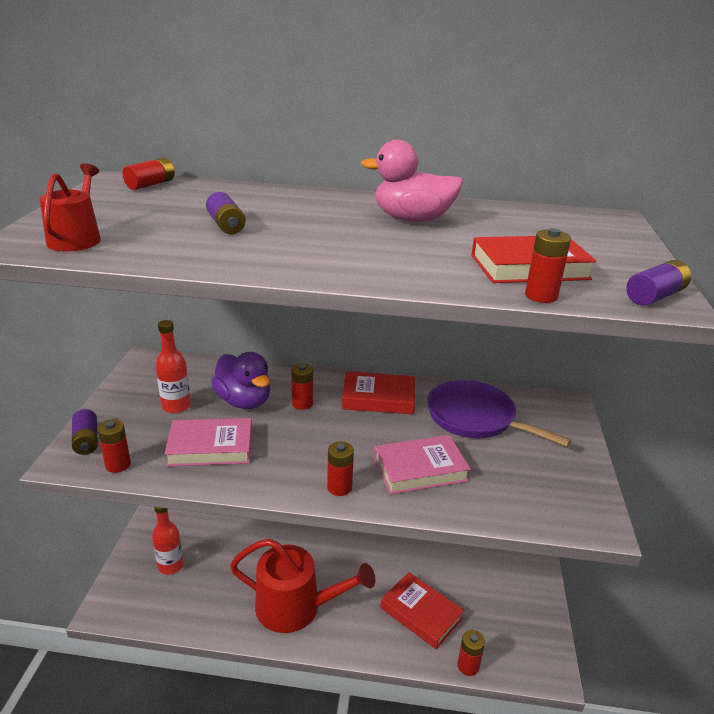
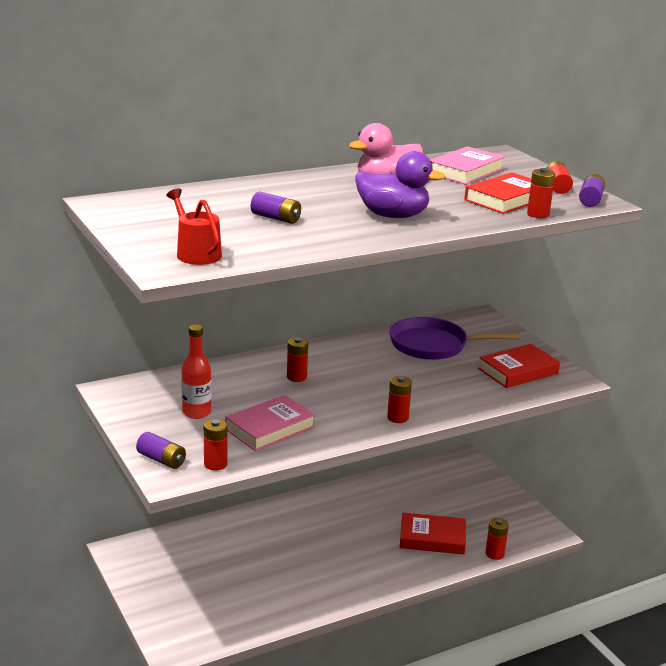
camera: 35 degrees left, 5 degrees down
(151, 184) = (140, 200): red battery -> red battery (557, 187)
(170, 566) = (193, 597): red bottle -> none
(244, 401) = (247, 391): purple duck -> purple duck (393, 216)
(296, 607) = (335, 576): red watering can -> none
(378, 398) = (348, 354): red book -> red book (518, 371)
(420, 469) = (436, 389): pink book -> pink book (465, 171)

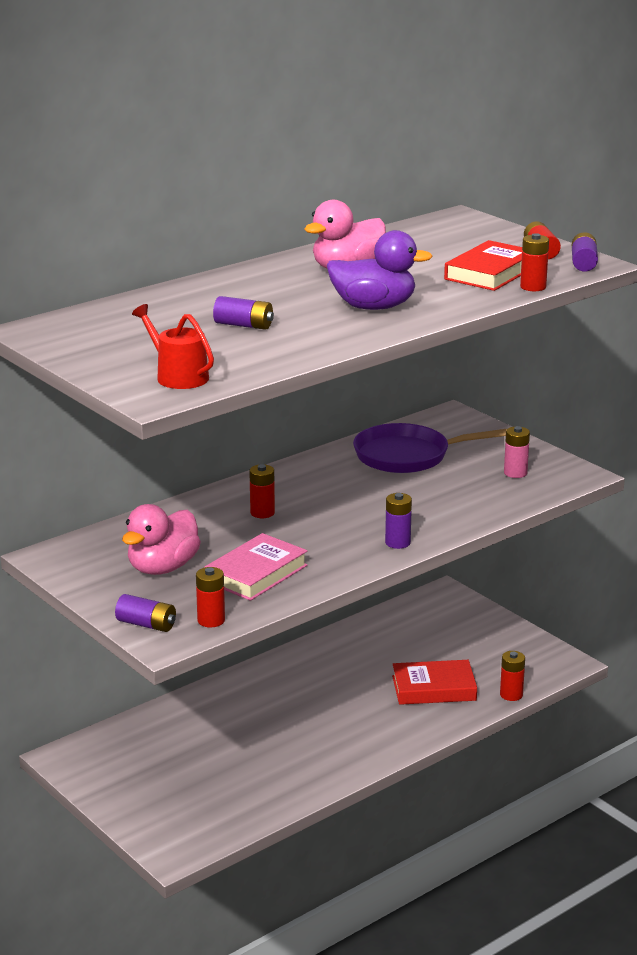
camera: 10 degrees left, 0 degrees up
(196, 412) = (163, 568): red bottle -> pink duck
(397, 418) = (397, 543): red battery -> purple battery
(465, 171) = (430, 244): pink book -> none
(518, 371) = (515, 473): red book -> pink battery

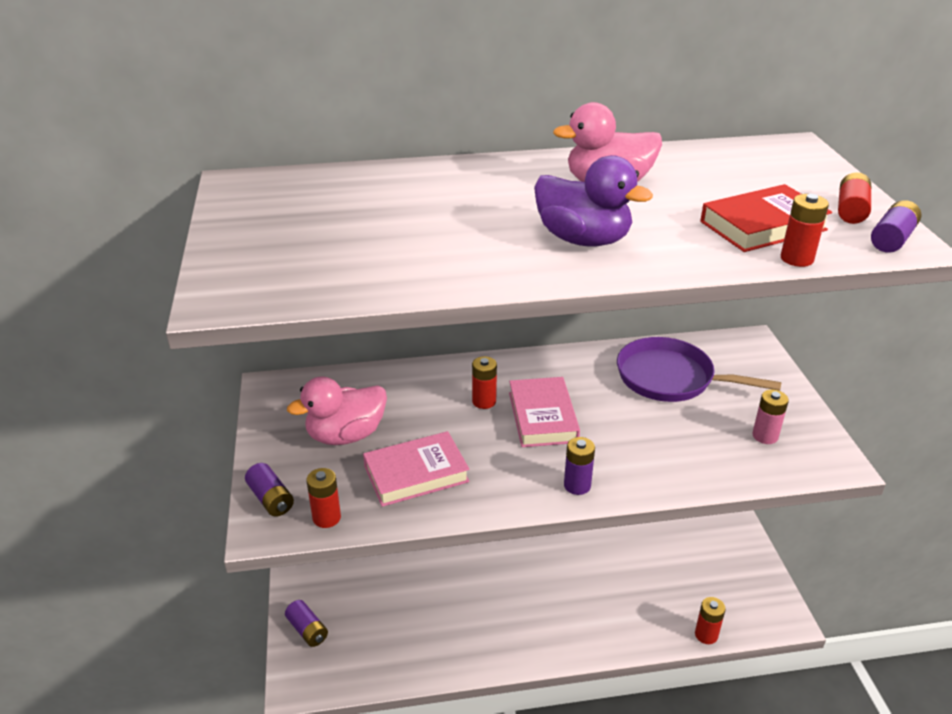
camera: 30 degrees right, 10 degrees up
(178, 376) = (281, 277): red watering can -> none
(244, 325) = (425, 228): purple battery -> purple battery (307, 630)
(325, 509) = (542, 417): none -> pink book
(434, 688) = (638, 595): red book -> none

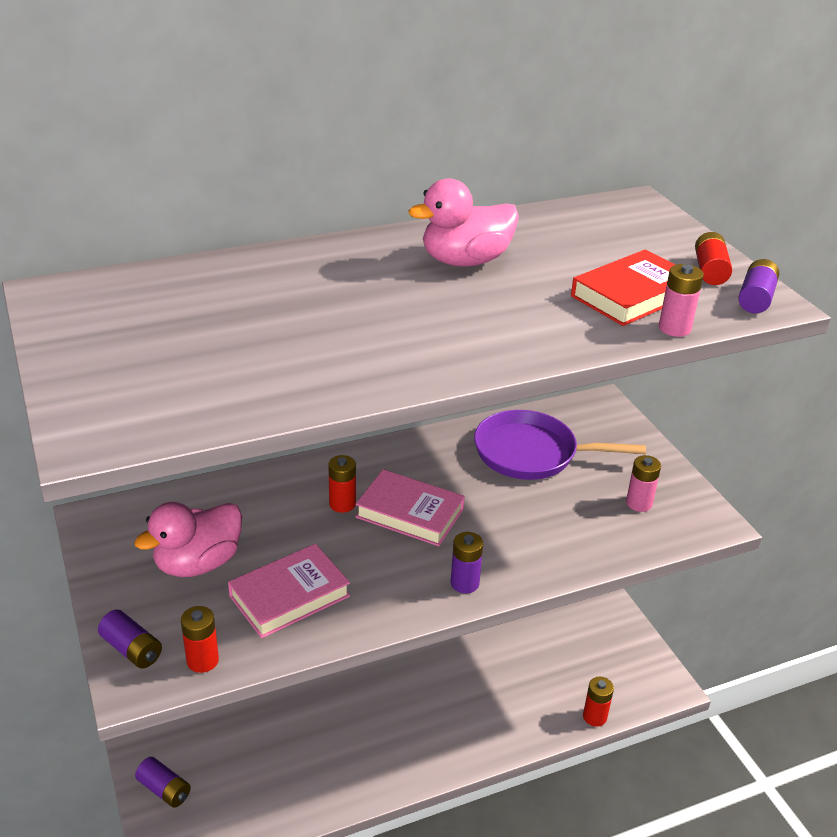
camera: 15 degrees left, 0 degrees up
(542, 417) = (410, 513): pink book -> pink book turned 45 degrees counterclockwise
(583, 240) = (460, 327): purple duck -> none
(797, 259) = (674, 328): red battery -> pink battery

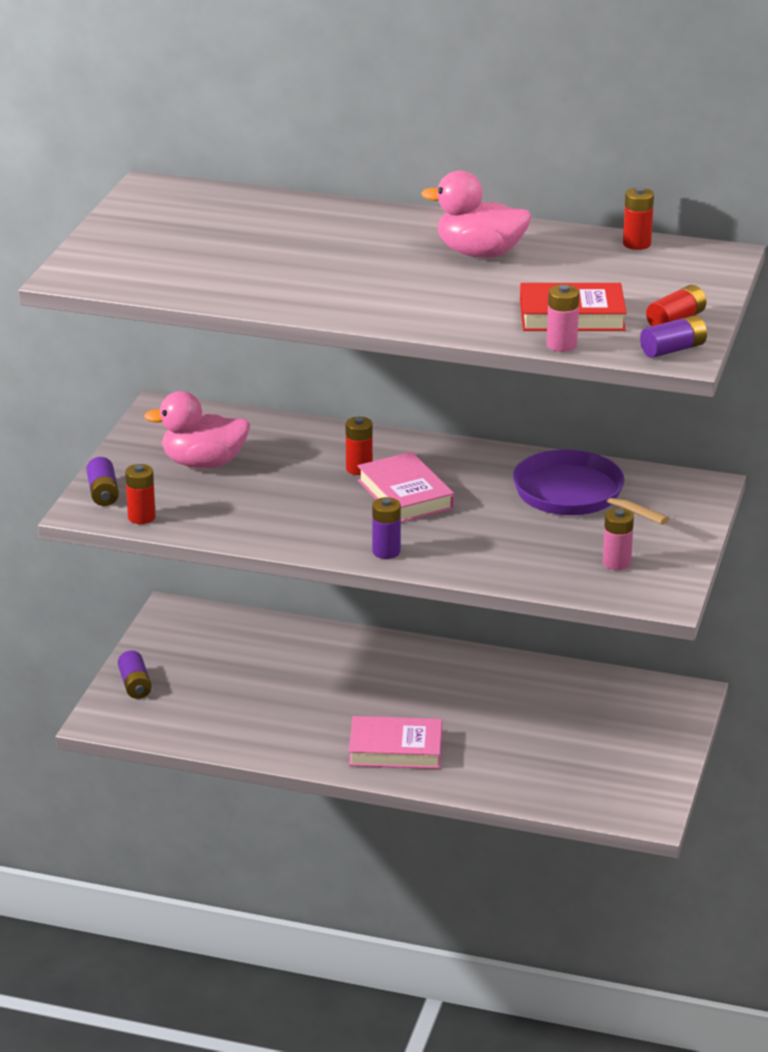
camera: 40 degrees right, 5 degrees down
(289, 596) = (244, 507): pink book -> pink book (395, 749)
(594, 717) = (546, 804): red battery -> red battery (636, 244)

